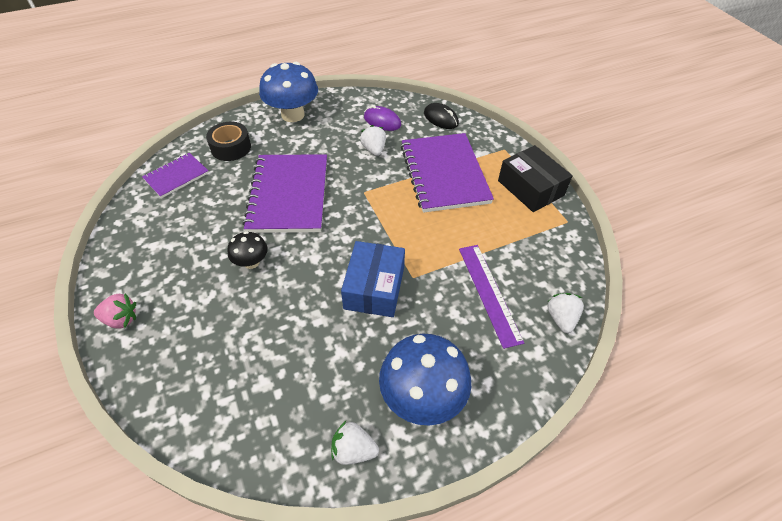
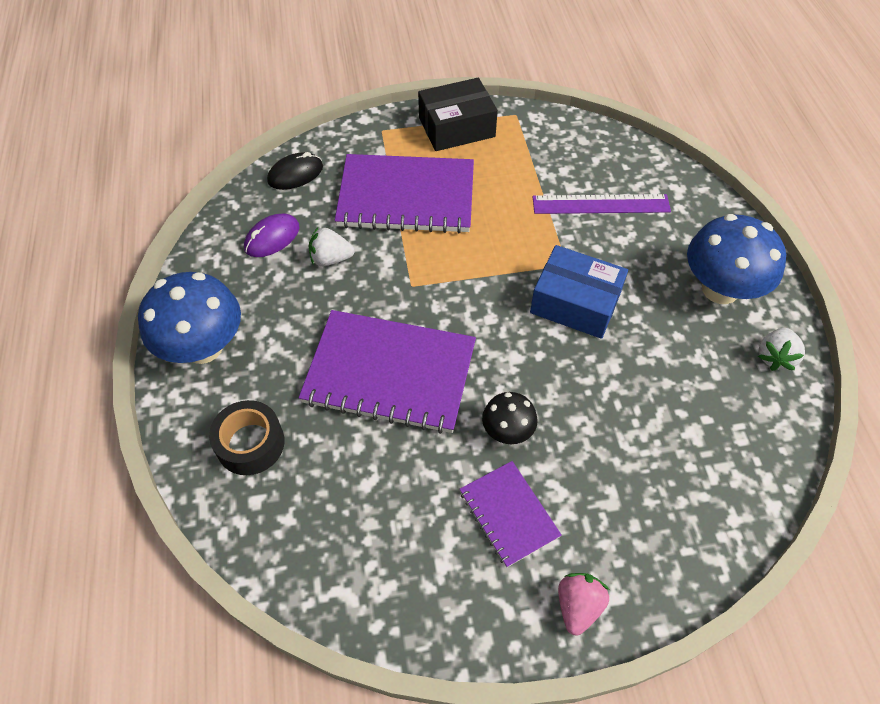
camera: 75 degrees left, 5 degrees up
(176, 176) = (292, 531): purple notebook -> purple notebook (508, 514)
(561, 318) = (641, 159): white strawberry -> none

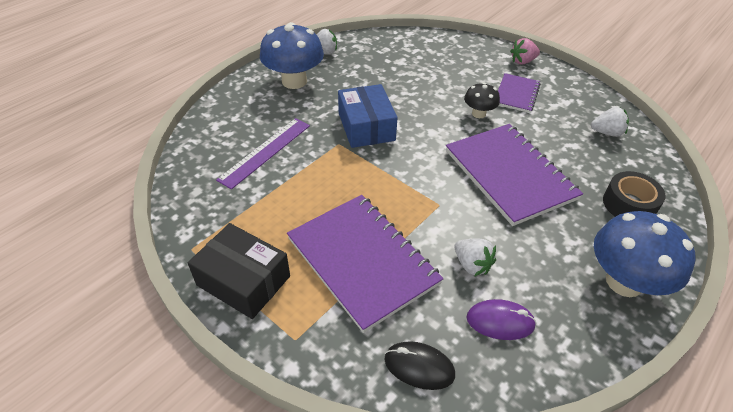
camera: 130 degrees left, 10 degrees down
(348, 548) = (607, 132): none -> white strawberry
(601, 204) = (265, 152): purple ruler -> purple ruler turned 75 degrees clockwise

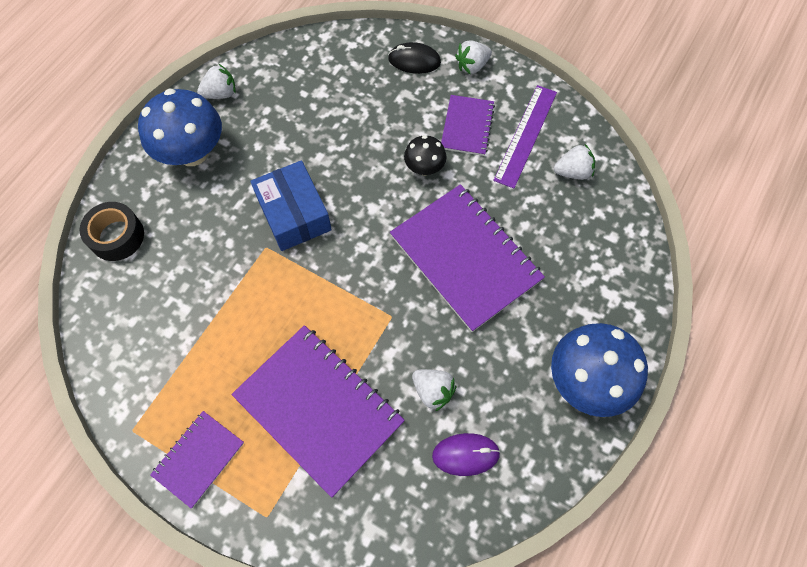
camera: 10 degrees left, 20 degrees up
(243, 280) = (198, 459): black box -> purple notebook
(265, 152) = (182, 276): purple ruler -> purple ruler (525, 135)
(419, 367) = (392, 522): black mouse -> black mouse (414, 60)
(522, 61) = (472, 66): pink strawberry -> white strawberry
(629, 204) = (594, 276): black tape -> black tape (117, 236)

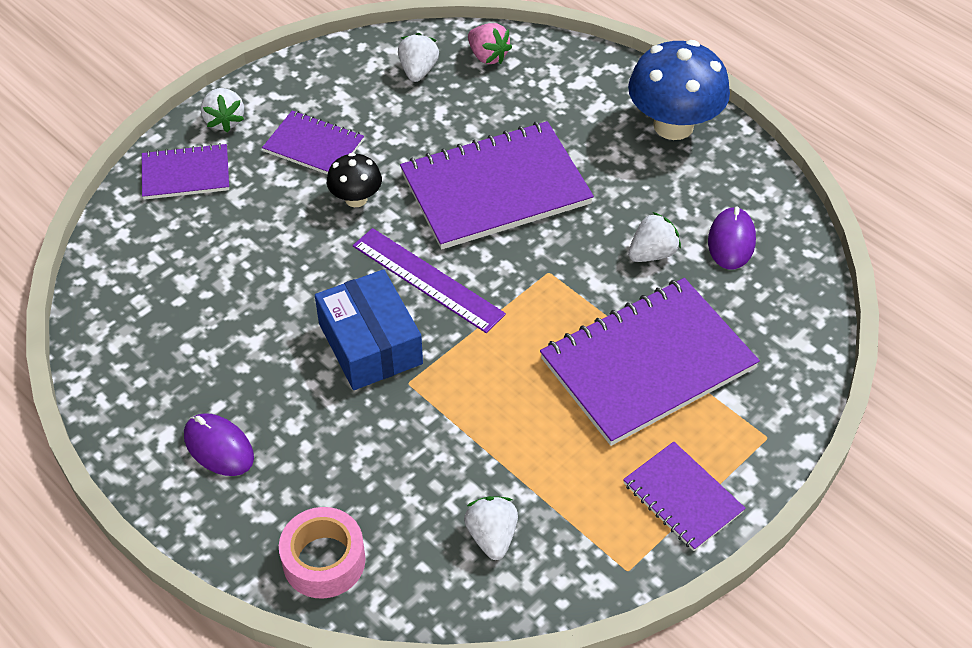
camera: 75 degrees left, 15 degrees down
(117, 236) = (324, 560): black tape -> pink tape
(192, 152) = (219, 447): blue mushroom -> purple mouse
(220, 93) = (129, 398): white strawberry -> white strawberry (492, 536)
(294, 214) = (370, 343): blue box -> blue box turned 75 degrees clockwise
(414, 60) = (186, 174): black mouse -> purple notebook
(525, 135) = (350, 97): purple ruler -> purple ruler (427, 280)
(610, 217) = (488, 56): none -> pink strawberry

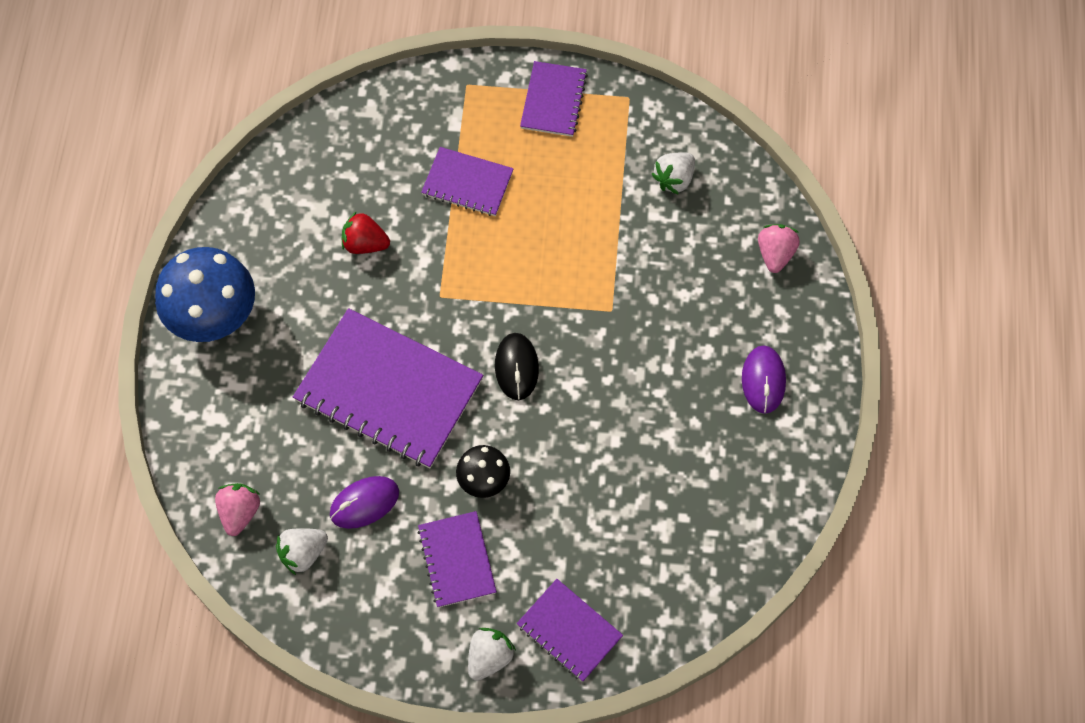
camera: 130 degrees left, 15 degrees up
(324, 560) = (775, 254): pink tape -> pink strawberry
(370, 343) = (603, 359): blue box -> none
(427, 280) = (516, 367): purple ruler -> black mouse
(647, 363) = (467, 183): purple notebook -> purple notebook, size x0.53
(652, 253) = (365, 243): white strawberry -> red strawberry
(731, 241) = (310, 202): purple mouse -> purple mouse (364, 503)

